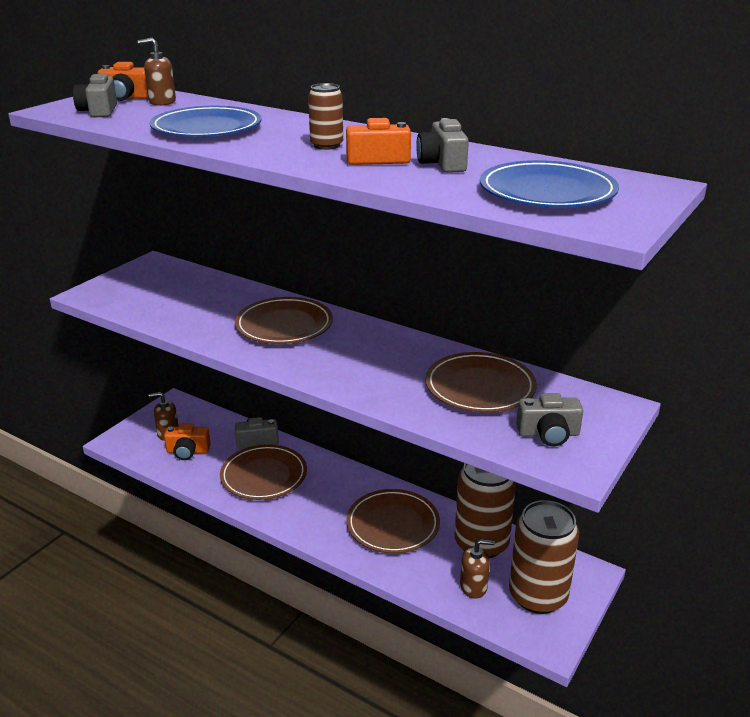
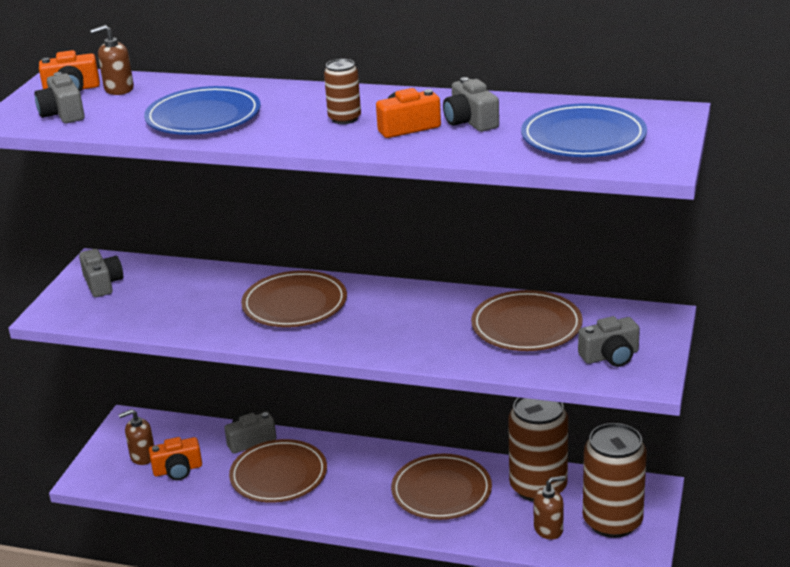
camera: 15 degrees left, 0 degrees up
(145, 279) = (102, 283): none -> grey camera

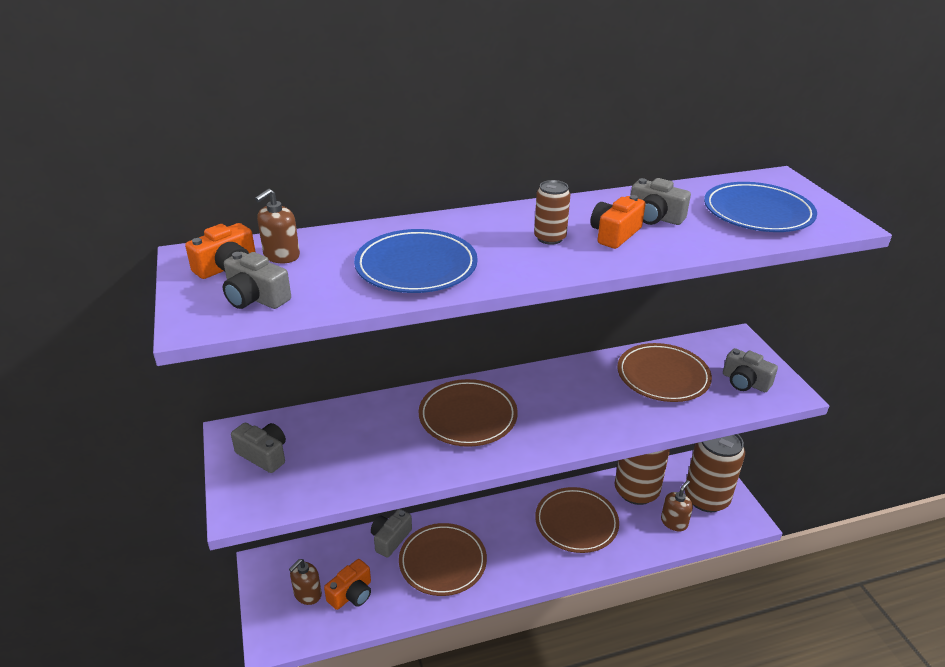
camera: 35 degrees left, 5 degrees up
(610, 356) = (745, 382): grey camera -> grey camera turned 90 degrees clockwise

